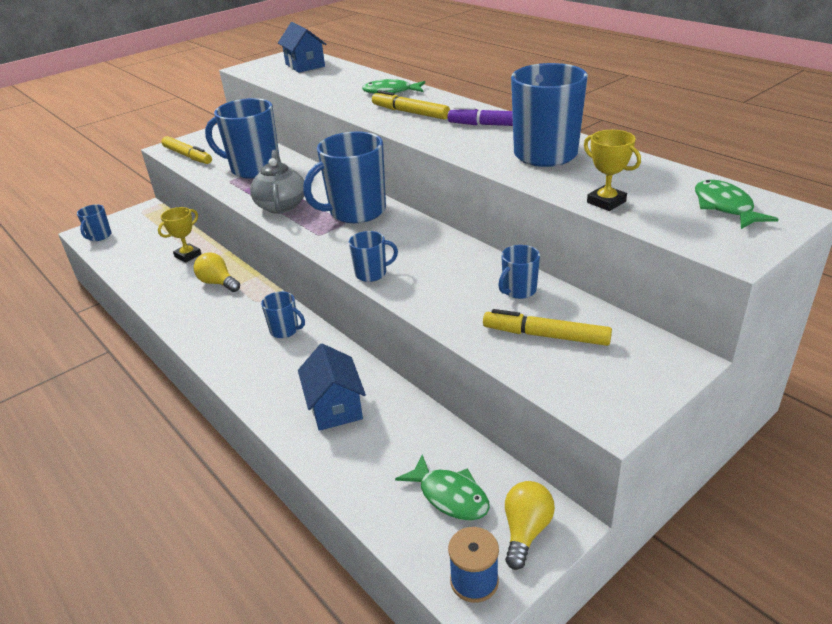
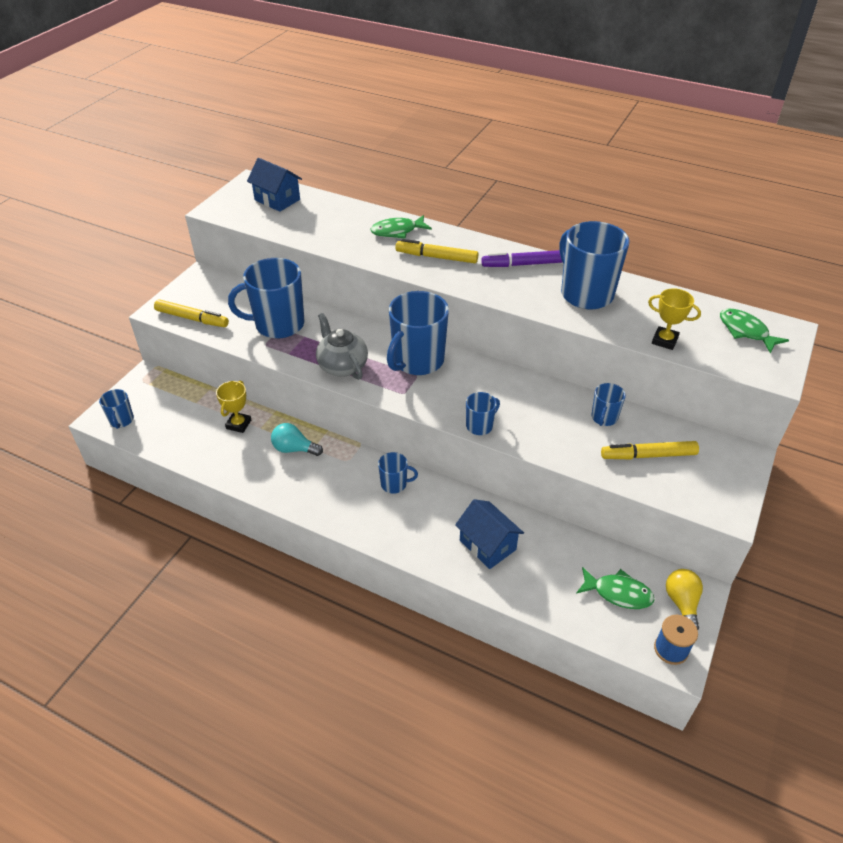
camera: 25 degrees left, 10 degrees up
(218, 283) = (294, 449): yellow light bulb -> turquoise light bulb

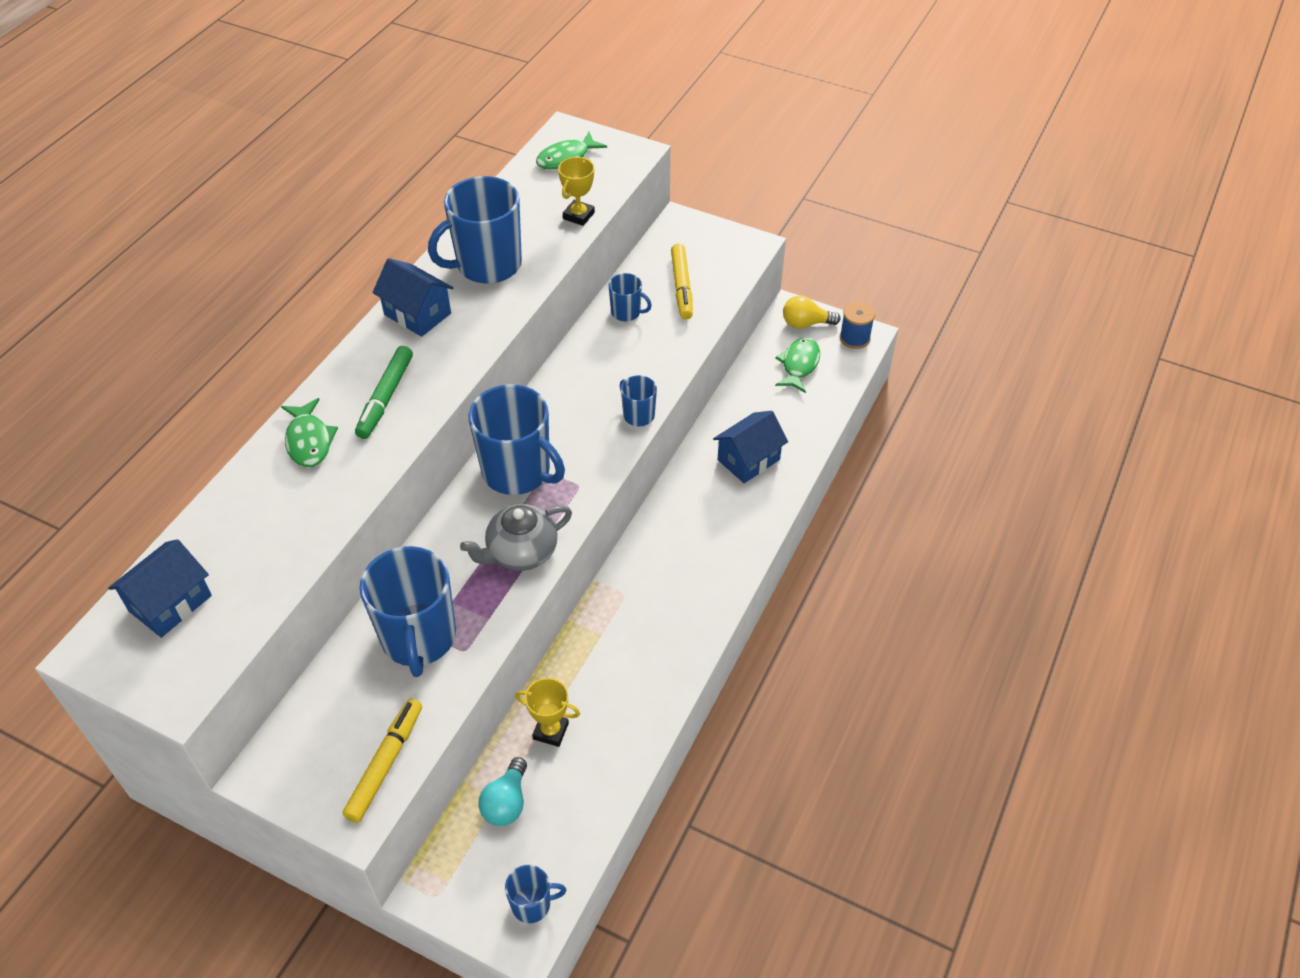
camera: 90 degrees left, 5 degrees up
(294, 449) = (602, 655): turquoise light bulb -> turquoise light bulb (506, 802)
(394, 484) = (663, 543): blue mug -> none
(436, 257) = (385, 398): yellow marker -> green marker
(523, 264) = (417, 314): purple marker -> blue house

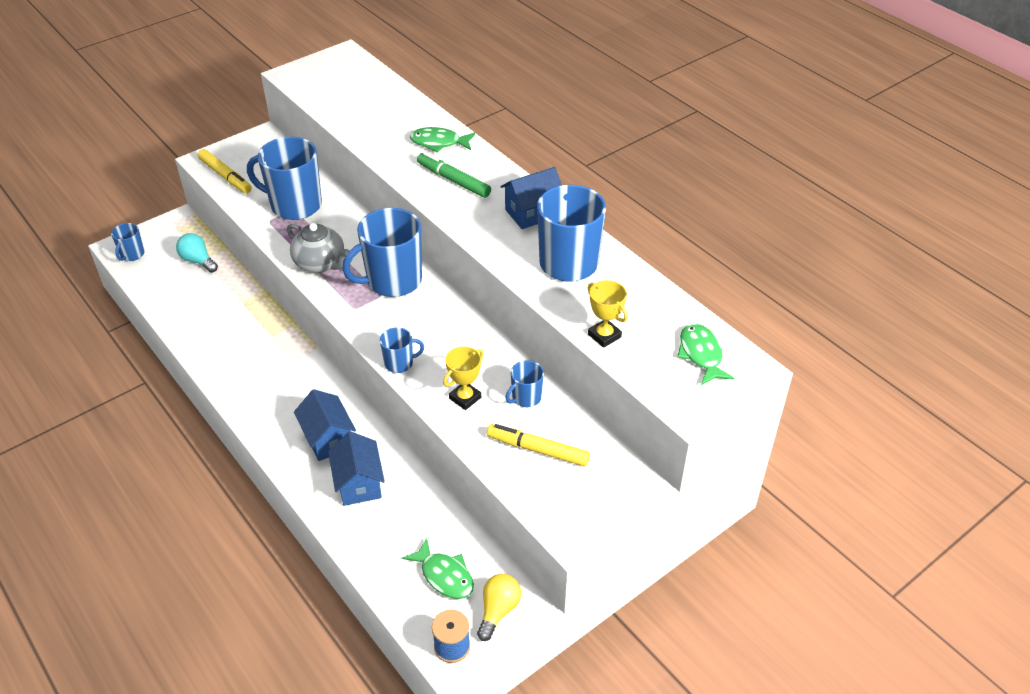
camera: 115 degrees right, 5 degrees down
(170, 603) = (353, 79): blue house -> blue house (328, 439)
(521, 553) = (320, 263): grey teapot -> grey teapot turned 135 degrees clockwise
(551, 731) = (224, 291): yellow trophy -> yellow trophy (465, 398)

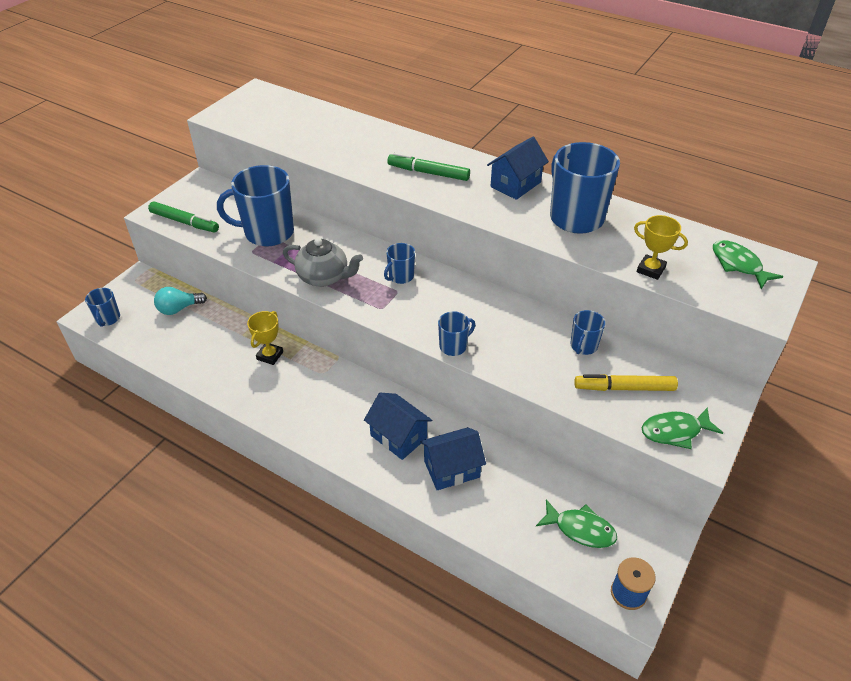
camera: 20 degrees left, 0 degrees up
(198, 261) = (179, 309): turquoise light bulb -> turquoise light bulb turned 45 degrees counterclockwise
(225, 176) = (184, 222): yellow marker -> green marker
(359, 483) = (451, 469): blue house -> blue house turned 75 degrees counterclockwise
(393, 281) = (400, 276): blue mug -> blue mug, size x0.48
(439, 143) = (393, 145): green fish -> green fish (675, 431)
(465, 398) = (532, 361): yellow trophy -> yellow trophy (270, 355)
(498, 610) = (646, 545): yellow light bulb -> none

